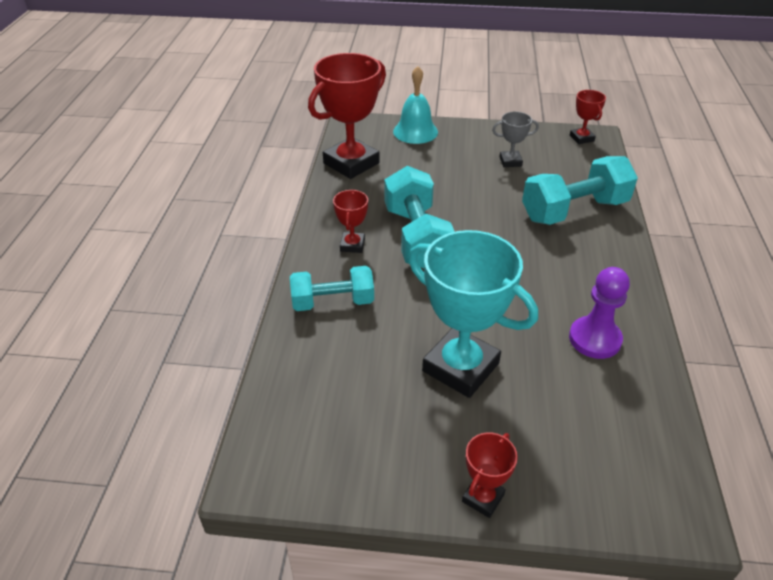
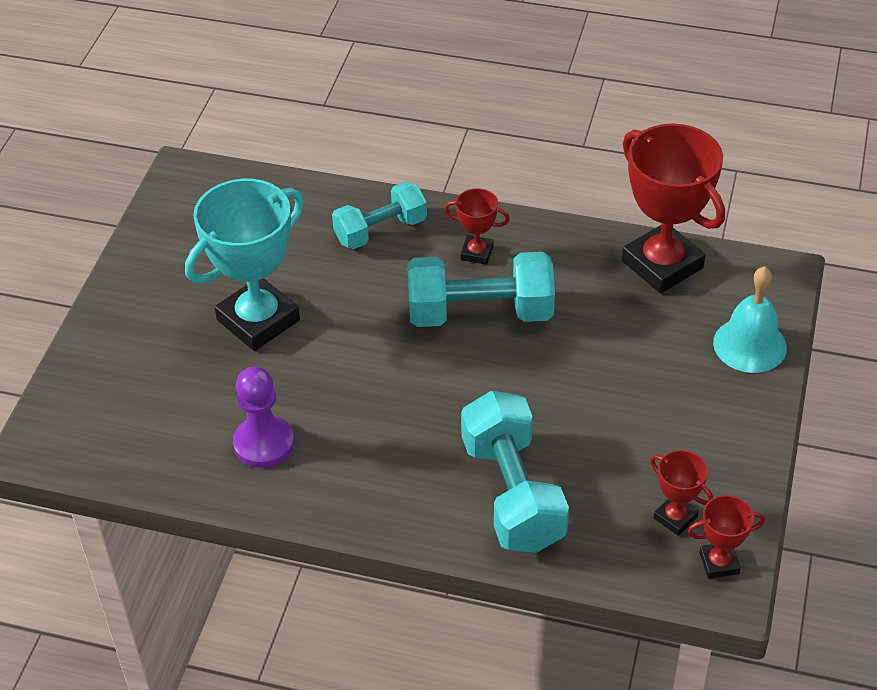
camera: 100 degrees right, 5 degrees up
(333, 302) = (380, 231): turquoise dumbbell -> turquoise dumbbell turned 60 degrees clockwise
(483, 498) = (108, 311): red trophy -> red trophy (675, 517)
(510, 161) = (651, 447): grey trophy -> none

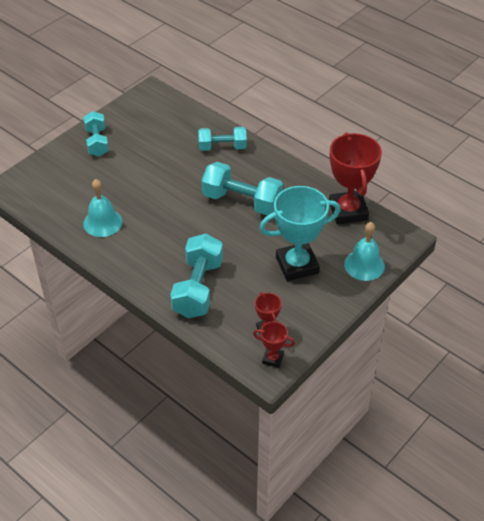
camera: 25 degrees right, 0 degrees up
(150, 301) = (97, 142): none -> turquoise dumbbell
(258, 320) = (138, 168): turquoise trophy -> turquoise trophy (297, 265)
(264, 443) = (102, 222): purple pawn -> turquoise bell
(477, 253) = (260, 173): red trophy -> none

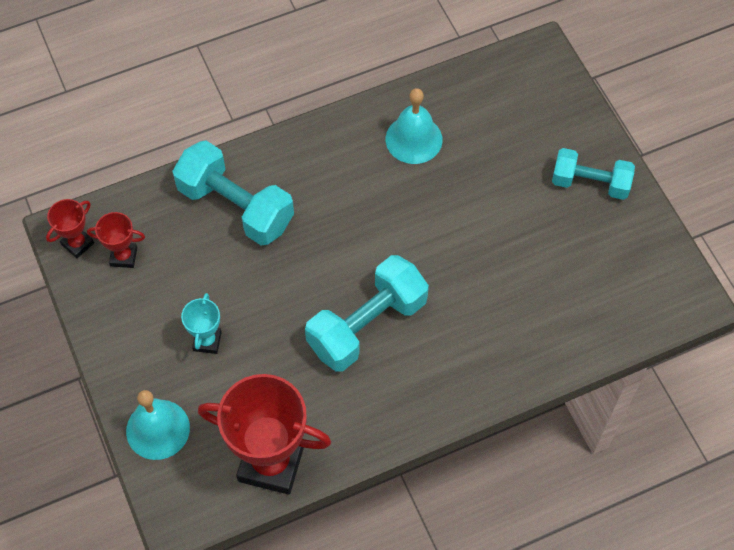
camera: 115 degrees right, 15 degrees up
(222, 147) = (501, 348): turquoise dumbbell -> none
(297, 265) = (207, 341): turquoise trophy -> turquoise trophy, size x0.47

